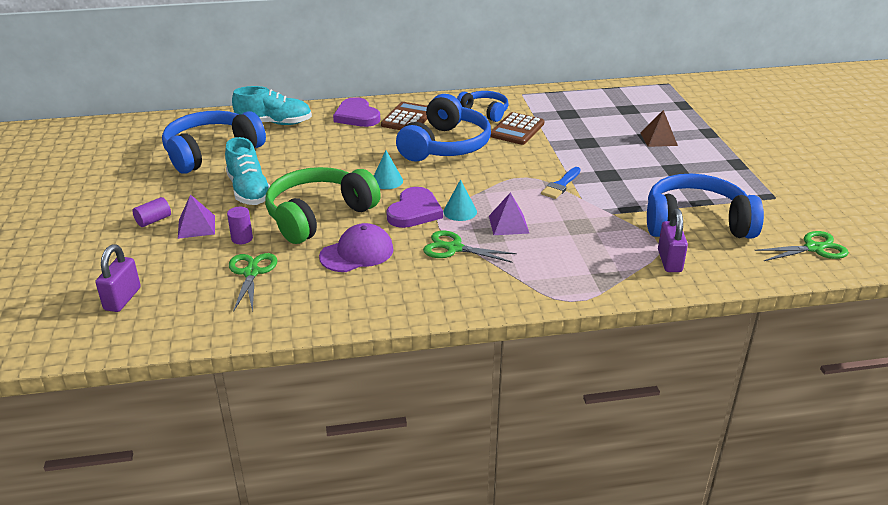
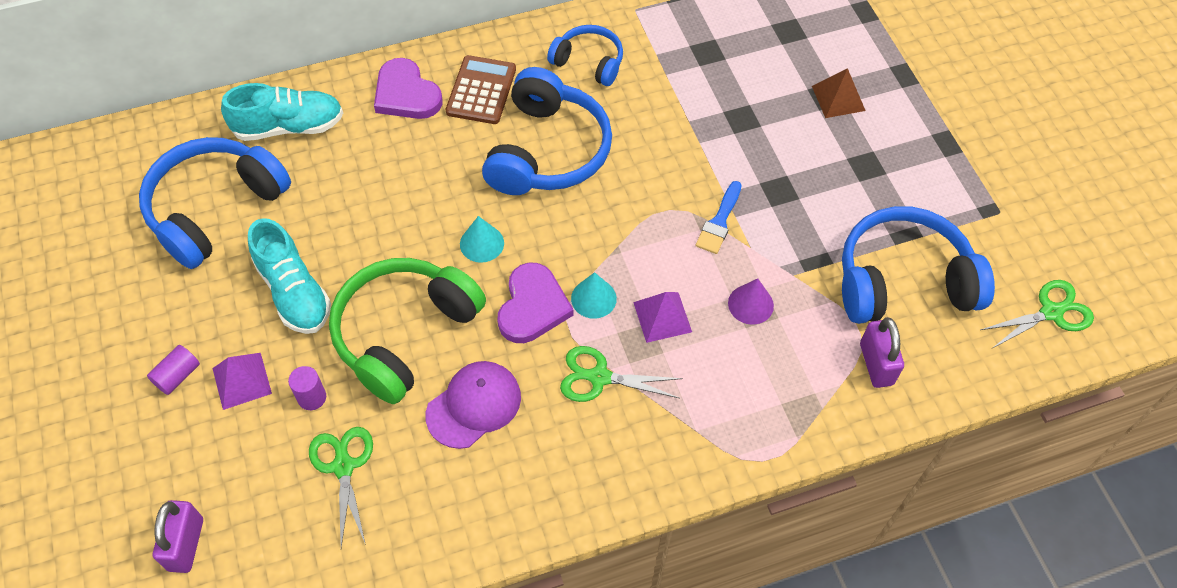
camera: 10 degrees left, 25 degrees up
(517, 129) = (641, 100): brown calculator -> none
(576, 224) = (750, 304): none -> purple cone

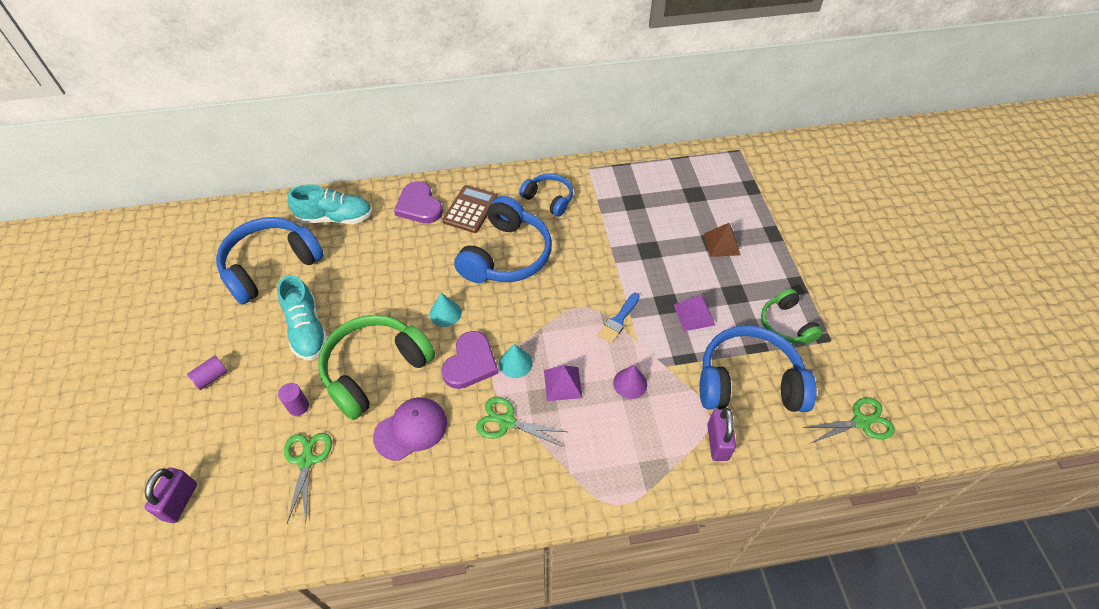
camera: 10 degrees right, 5 degrees down
(242, 381) = (253, 387): purple pyramid -> purple pyramid (694, 314)
(939, 198) = (786, 324): none -> green headphones

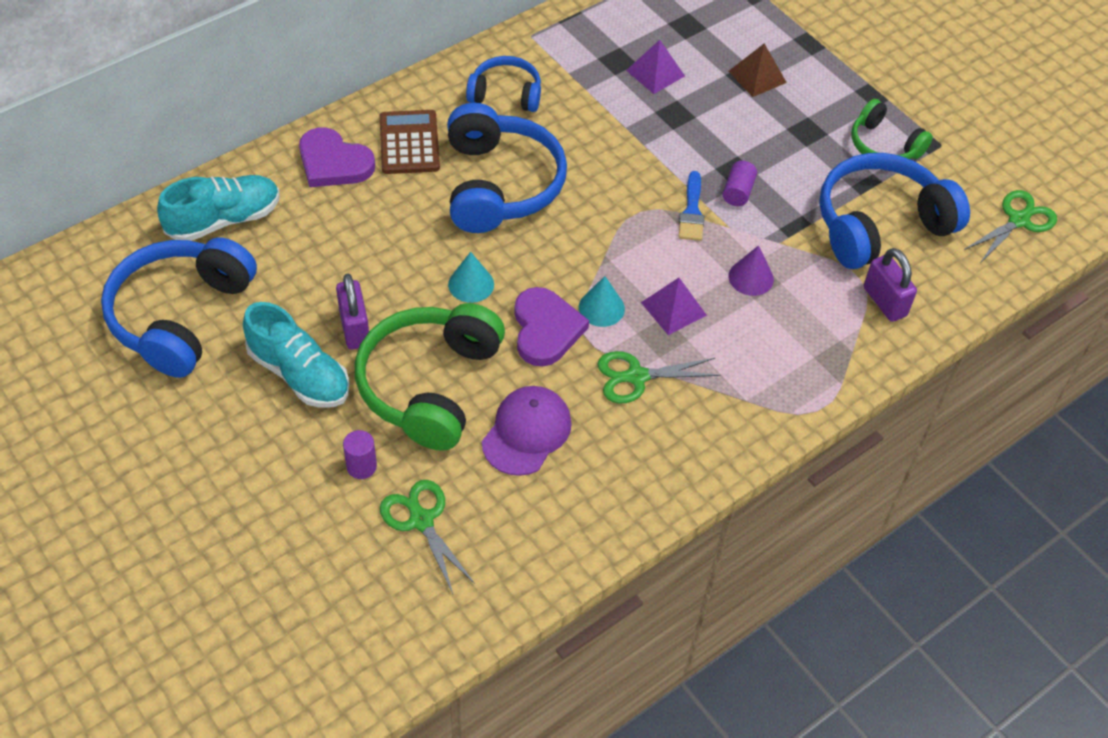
camera: 30 degrees left, 0 degrees up
(180, 501) = (292, 634): purple padlock -> purple padlock (355, 328)
(211, 377) = (212, 482): purple cylinder -> purple cylinder (738, 192)
(694, 314) = (775, 172): purple pyramid -> purple pyramid (655, 73)

